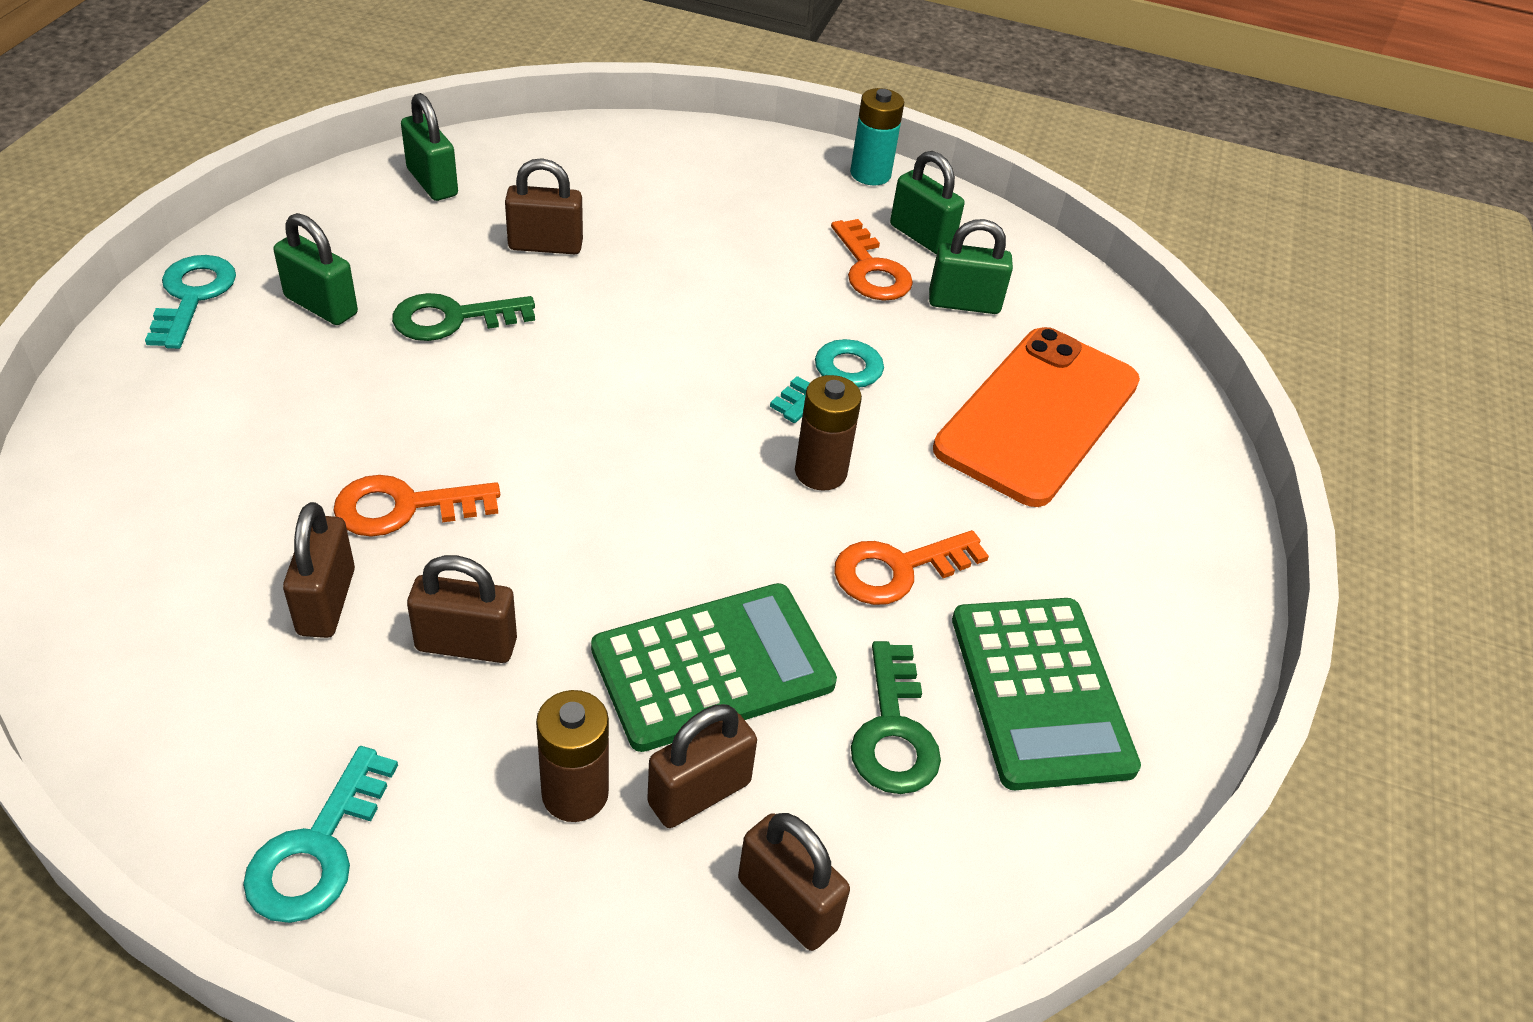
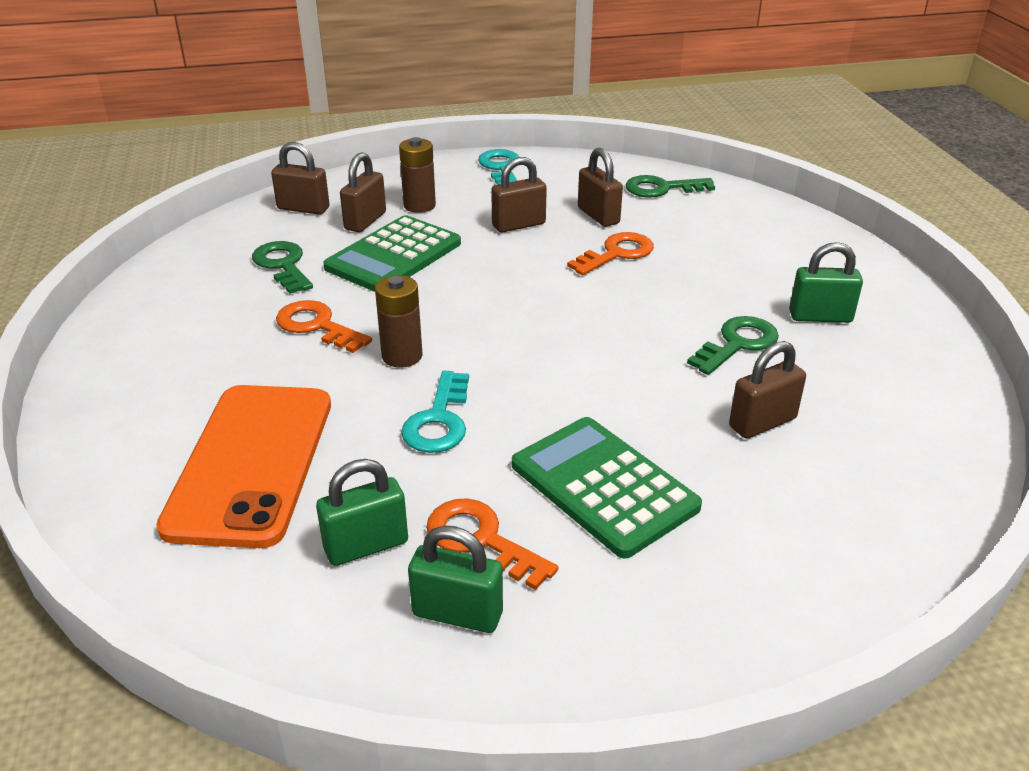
camera: 155 degrees right, 10 degrees down
(141, 618) = (662, 188): none -> green key
(192, 296) = (891, 291): turquoise key -> none
(432, 182) = (922, 433): green padlock -> none
(870, 174) = (580, 686): turquoise battery -> none
(897, 570) = (317, 326): orange key -> orange key turned 90 degrees counterclockwise
(1040, 692) = (203, 304): green calculator -> green calculator (603, 486)

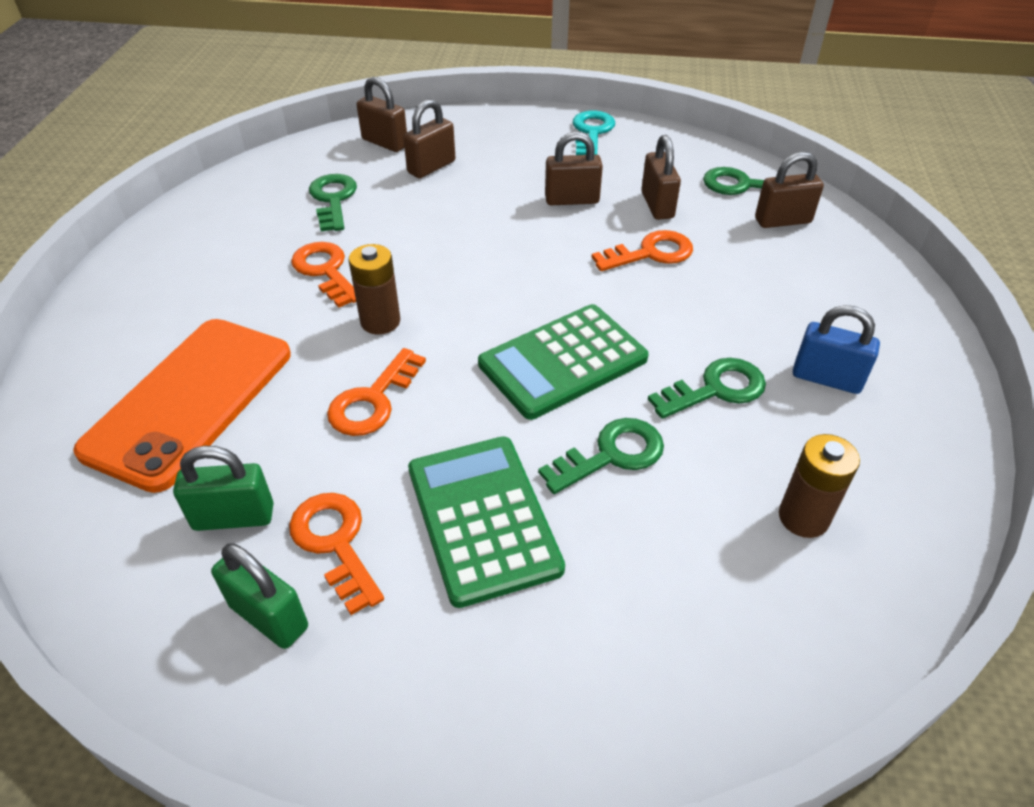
camera: 20 degrees right, 10 degrees up
(394, 255) = (435, 210): green calculator -> green calculator (563, 361)
(419, 205) = (490, 160): brown battery -> brown battery (803, 517)
(439, 420) = (373, 400): turquoise key -> orange key
(683, 411) = (611, 455): none -> green key
(762, 423) = (687, 491): brown padlock -> brown padlock (782, 221)
(820, 317) = (826, 378): green padlock -> blue padlock

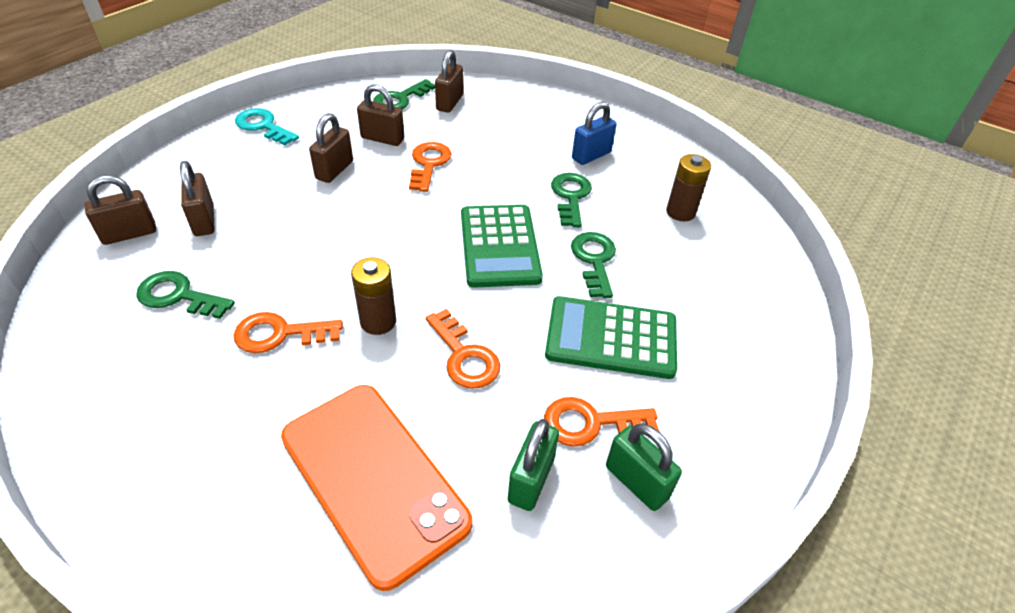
camera: 65 degrees left, 0 degrees up
(269, 616) = (636, 482): green padlock -> green padlock turned 75 degrees clockwise

